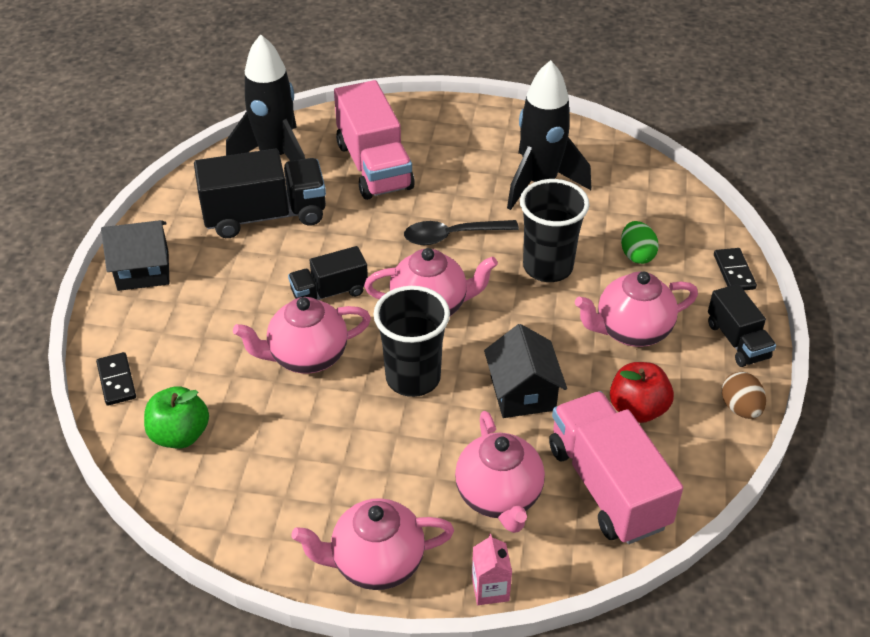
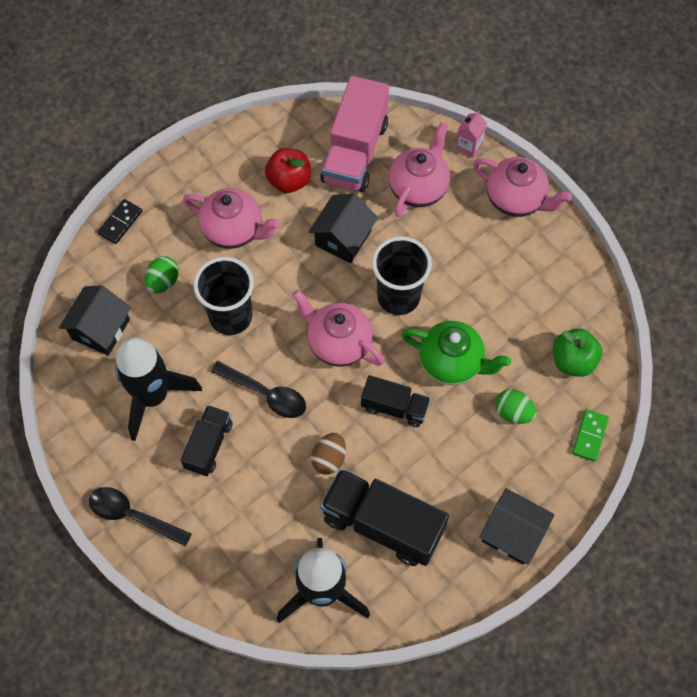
camera: 140 degrees left, 20 degrees up
(116, 381) = (590, 436): black domino -> green domino
(211, 354) = (513, 412): none -> green egg
(307, 357) = (452, 363): pink teapot -> green teapot
(374, 166) = (255, 515): pink truck -> none
(465, 118) = (132, 515): none -> black spoon
(638, 196) = (101, 329): none -> black house
(737, 341) = (181, 178): black truck -> black truck (209, 445)
(740, 408) = (233, 140): brown egg -> brown egg (329, 458)

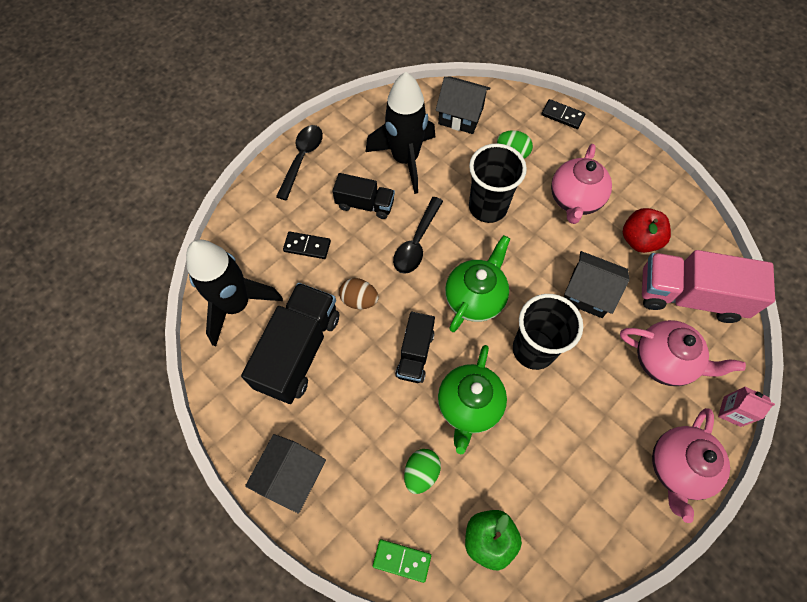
camera: 85 degrees right, 0 degrees up
(256, 512) = (307, 246): none -> black domino
(338, 343) = (475, 298): pink teapot -> green teapot

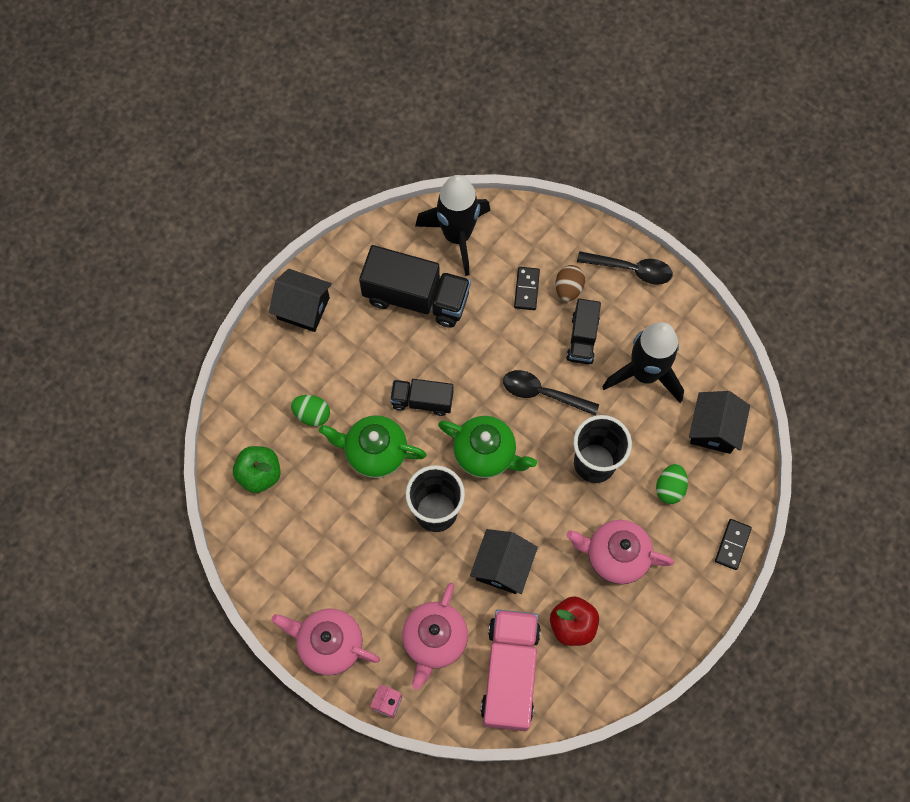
camera: 85 degrees right, 5 degrees up
(359, 300) = (473, 345): brown egg -> brown egg (568, 289)
(402, 560) = (240, 404): green domino -> none

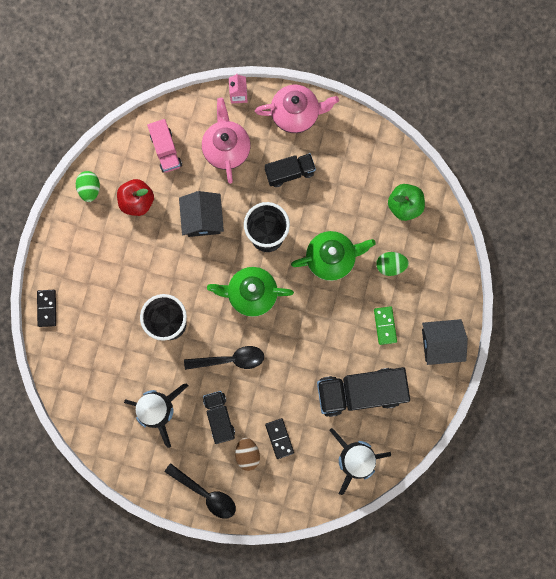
camera: 155 degrees right, 10 degrees up
(353, 353) = (385, 325): none -> green domino
(422, 401) = (316, 312): black truck -> black truck (289, 172)
(510, 673) = (166, 150): pink truck -> pink truck, size x0.58
(615, 556) = (127, 262): pink teapot -> none
(631, 269) = (206, 493): black spoon -> black spoon turned 135 degrees counterclockwise
(669, 488) = (107, 330): green egg -> green egg (90, 189)
(714, 429) = (92, 390): black house -> none

